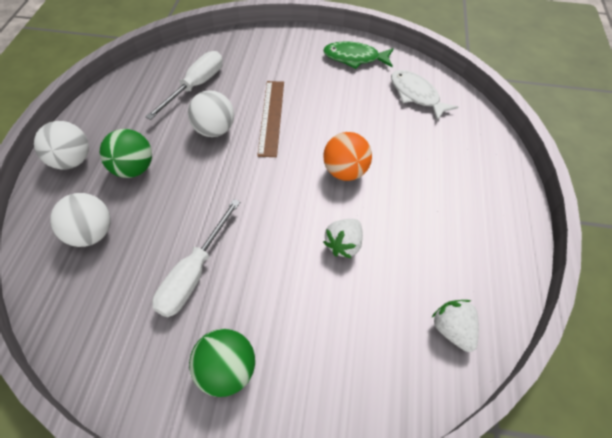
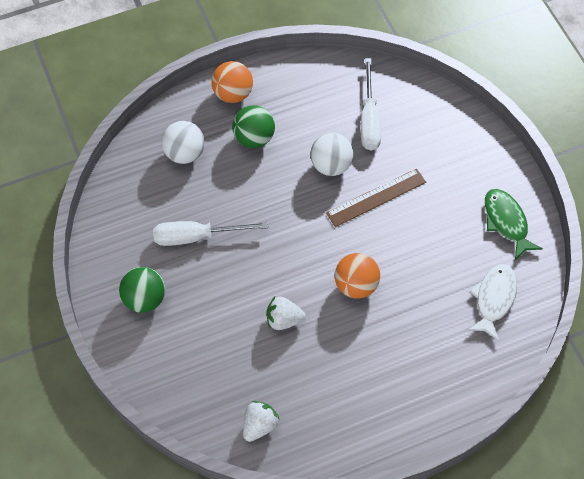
camera: 60 degrees right, 5 degrees up
(72, 161) = (233, 94): white ball -> orange ball
(196, 86) = (369, 119): white screwdriver -> white screwdriver turned 90 degrees clockwise

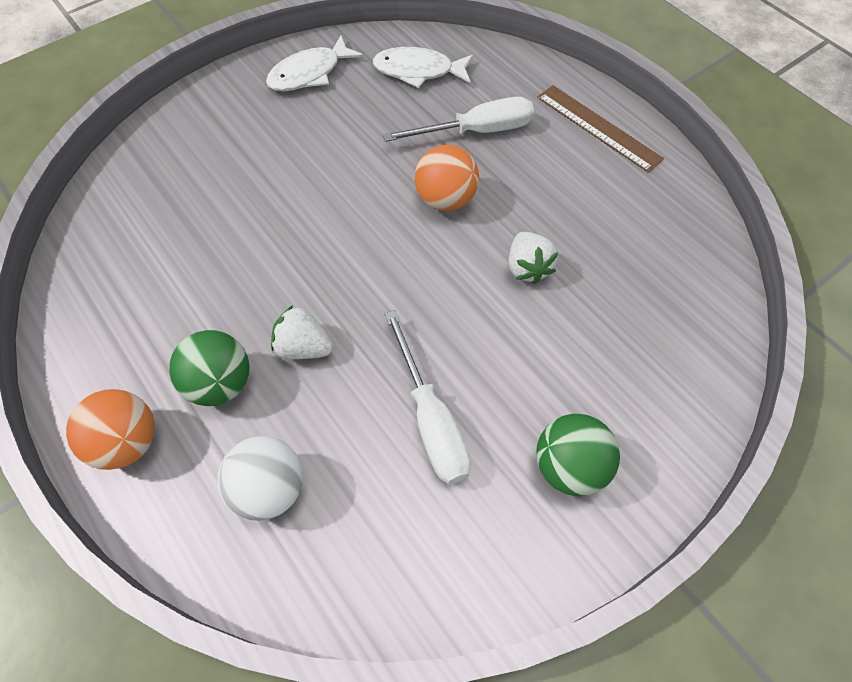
camera: 105 degrees left, 0 degrees up
(259, 425) = (687, 260): white strawberry -> white strawberry (303, 347)
(331, 165) = (257, 266): white ball -> none
(369, 119) = (166, 235): white screwdriver -> white screwdriver (476, 131)
(376, 197) = (302, 203): brown ruler -> brown ruler (598, 128)
(506, 222) = (309, 73): green fish -> white fish

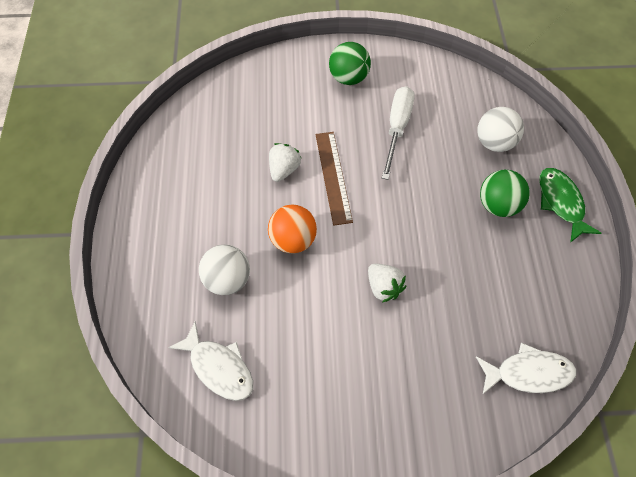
camera: 145 degrees left, 0 degrees up
(128, 442) = (561, 203): orange ball -> green fish
(303, 347) = (441, 199): white strawberry -> white strawberry (384, 287)
(309, 73) = (306, 426): white fish -> white fish (528, 373)
(476, 131) = (227, 280): white screwdriver -> white ball
(598, 128) = (148, 231): brown ruler -> brown ruler (333, 177)

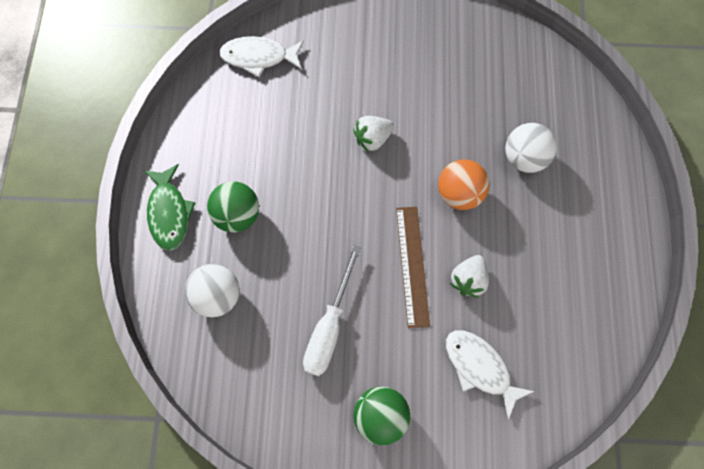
camera: 175 degrees left, 10 degrees up
(219, 367) = (526, 82): white fish -> white fish (480, 368)
(384, 287) = (372, 139): white strawberry -> white strawberry turned 90 degrees counterclockwise

